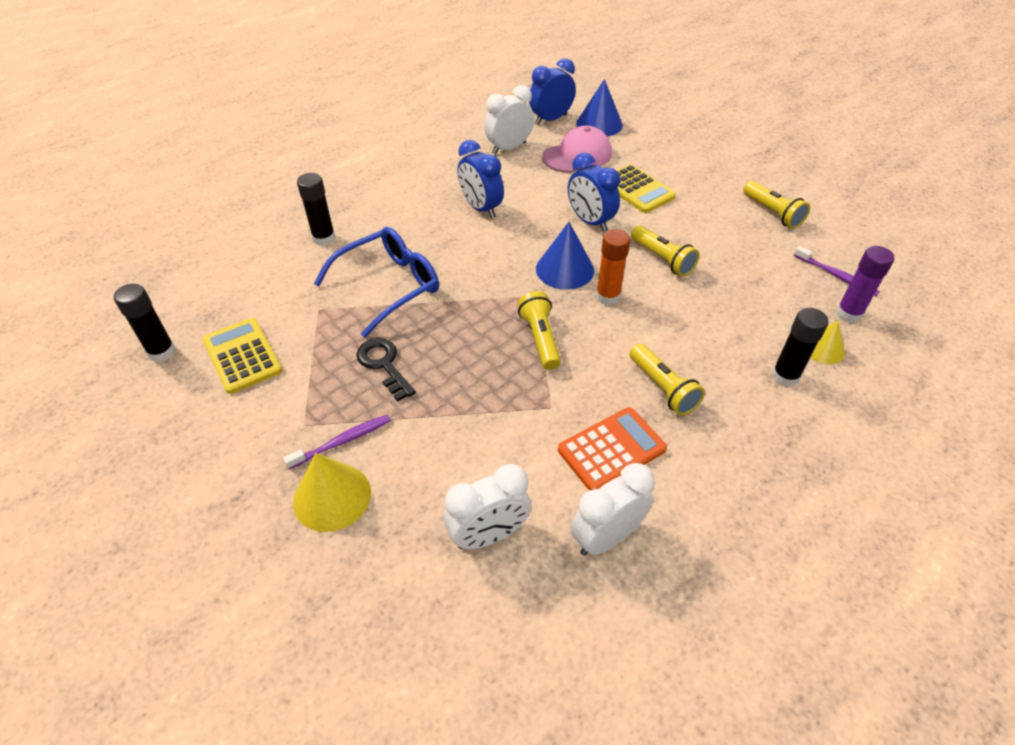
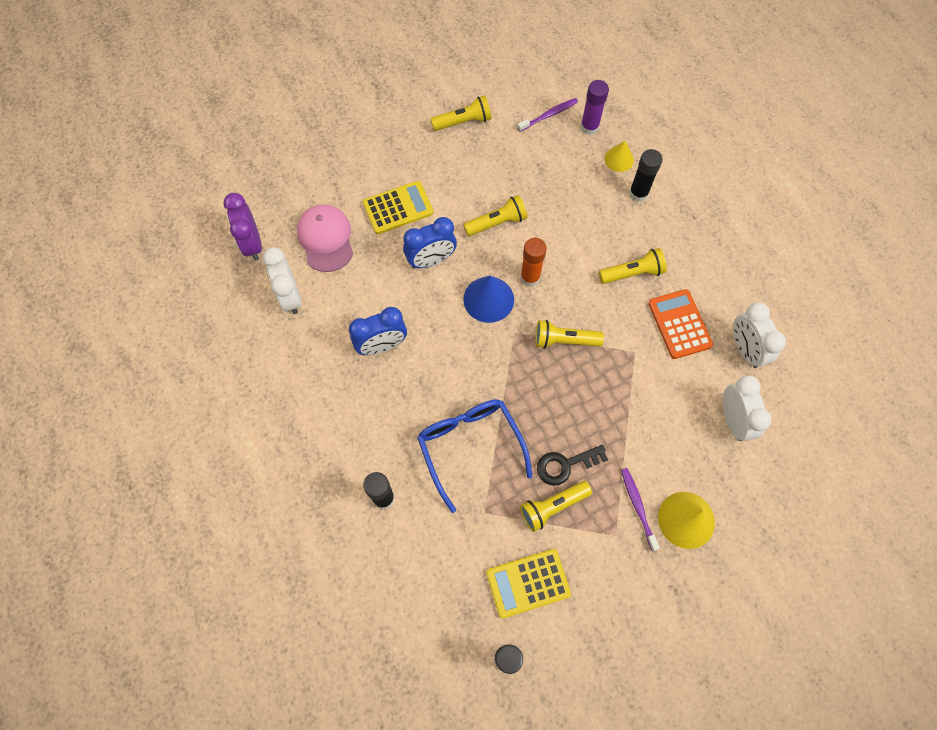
camera: 75 degrees left, 20 degrees up
(331, 362) = (552, 507): none -> yellow flashlight
(550, 119) = (252, 244): blue clock -> purple clock
(599, 124) = (279, 203): blue cone -> none

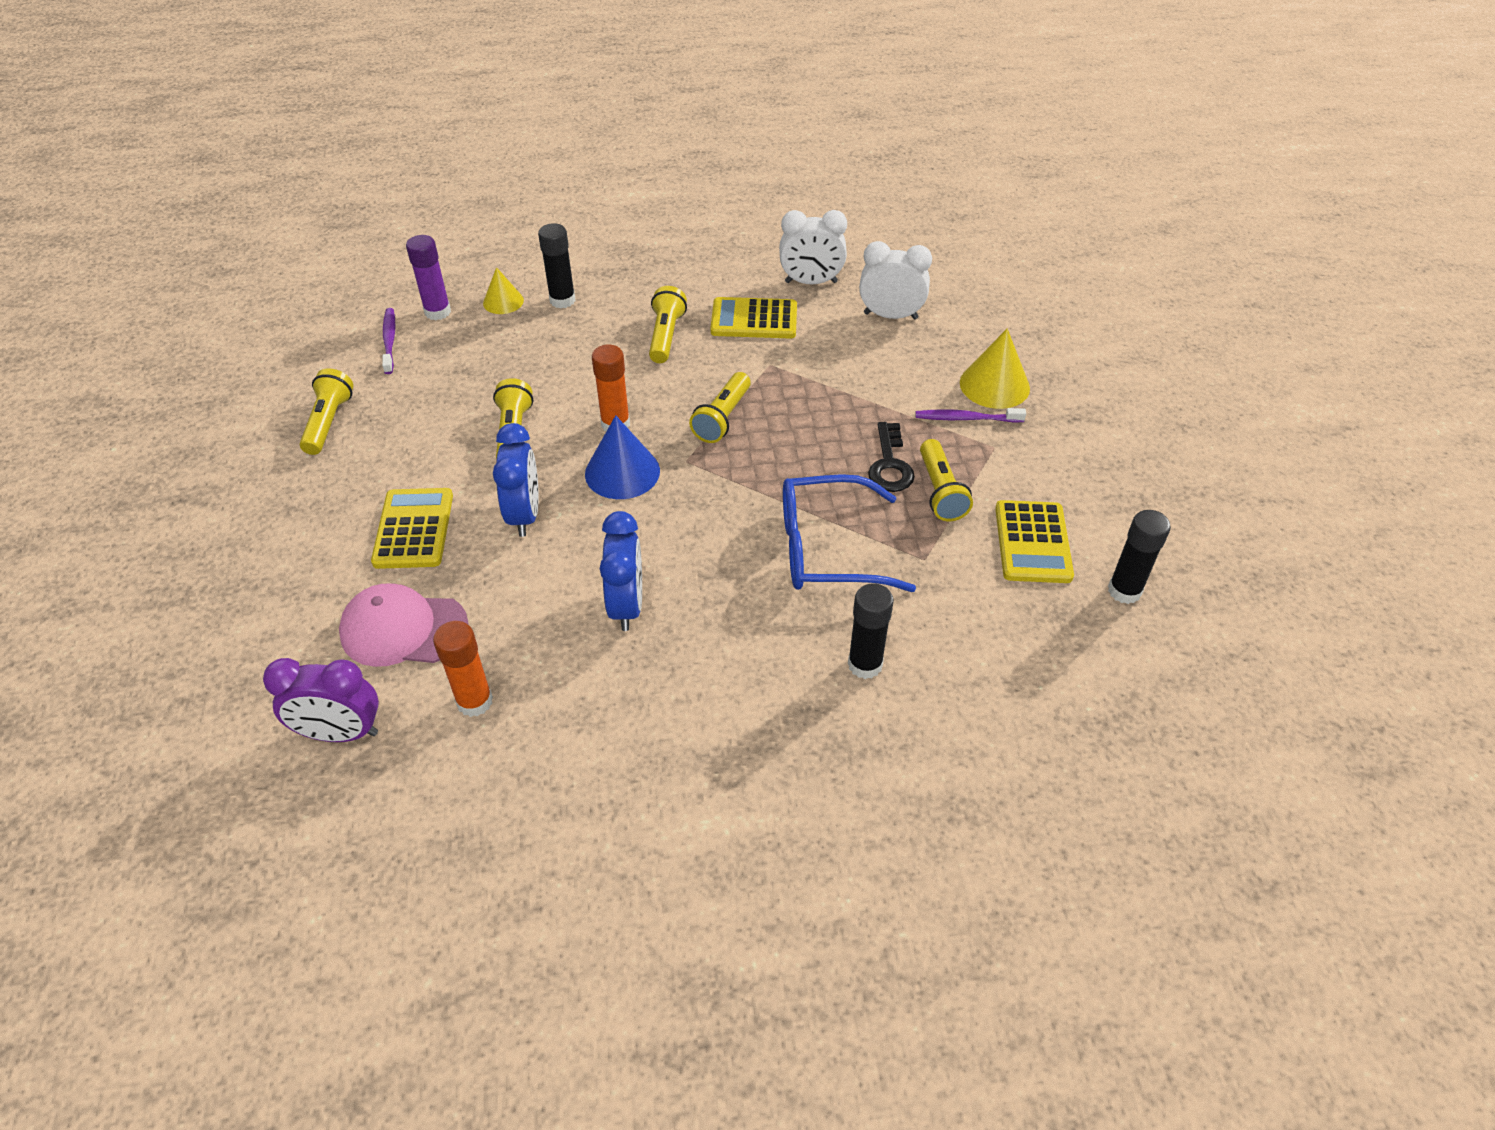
camera: 70 degrees left, 20 degrees down
(290, 296) = (474, 701): white clock -> orange glue stick
(679, 324) = (754, 320): orange calculator -> yellow calculator

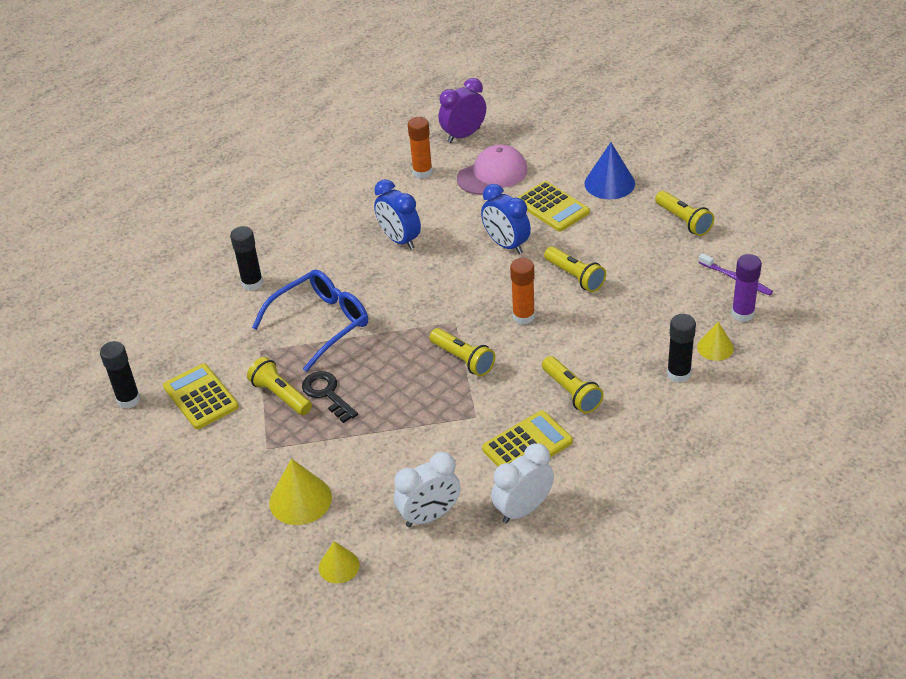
camera: 145 degrees right, 5 degrees down
(622, 472) = (483, 294): blue cone -> blue cone (609, 183)
(722, 418) = (463, 359): yellow flashlight -> yellow flashlight turned 150 degrees clockwise
(966, 418) = (301, 458): purple toothbrush -> none
(998, 322) = (339, 566): none -> yellow cone

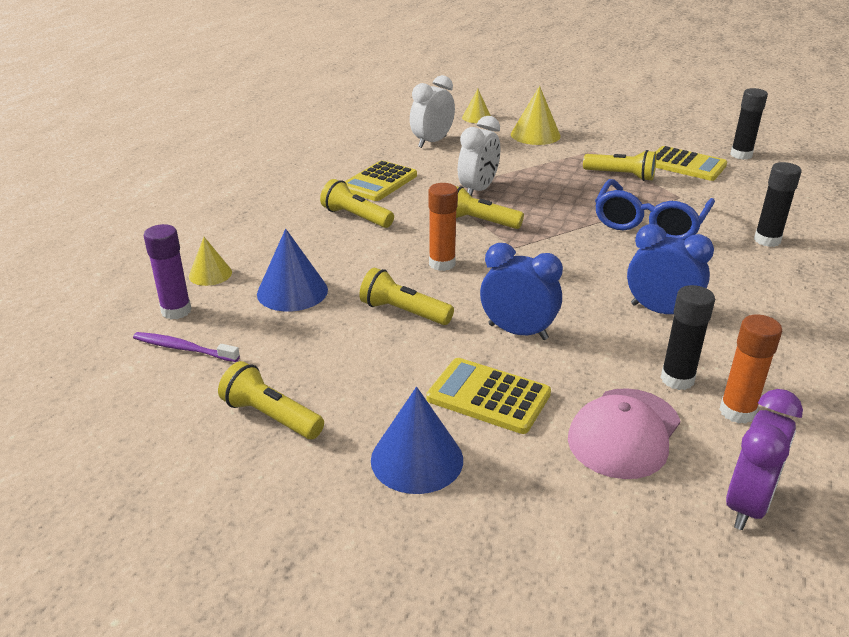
camera: 155 degrees right, 10 degrees down
(327, 394) = (582, 182): black key -> none
(523, 509) = (362, 154): white clock -> white clock (478, 190)
(651, 314) = (292, 291): none -> blue cone
(678, 374) = (249, 247): black glue stick -> black glue stick (677, 379)

